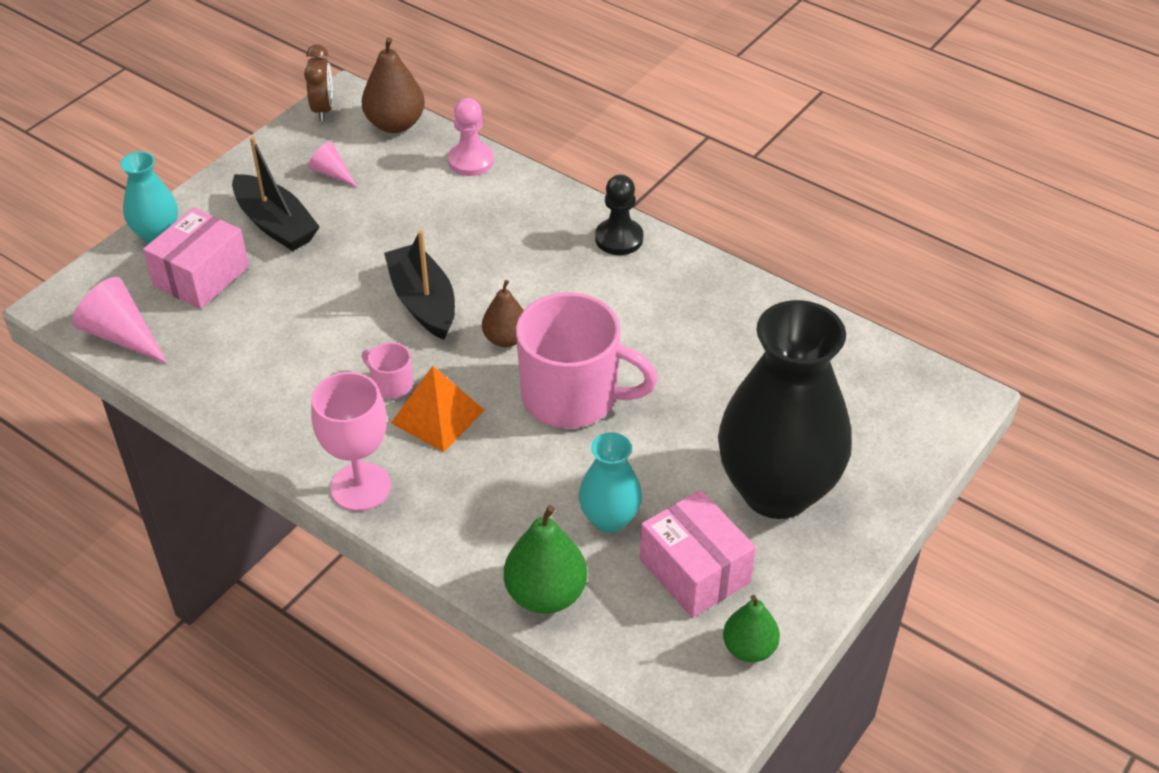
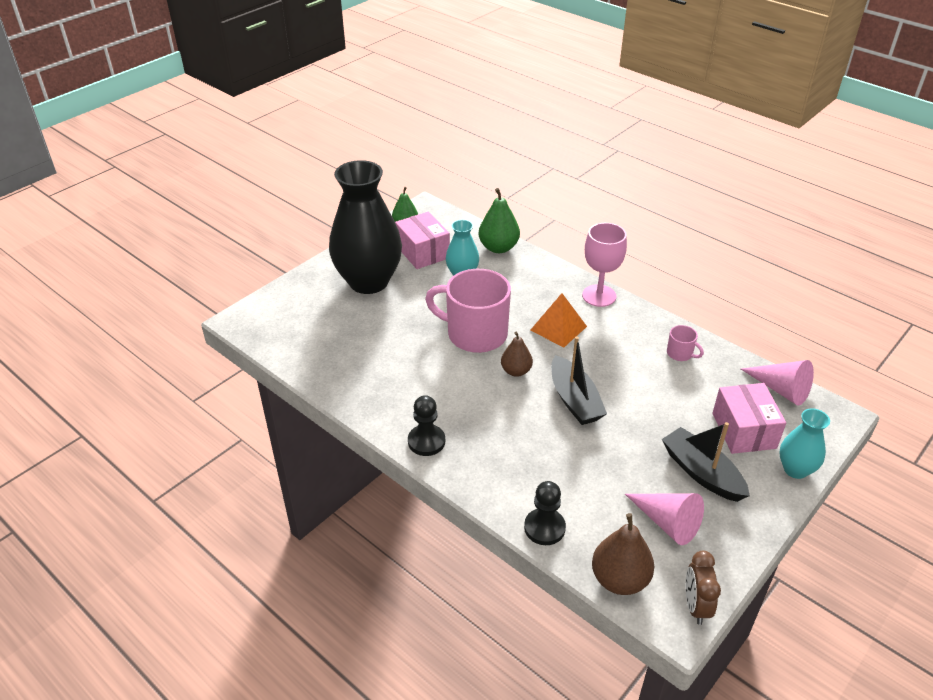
camera: 175 degrees left, 5 degrees down
(201, 276) = (744, 430): pink box -> pink box turned 45 degrees counterclockwise
(332, 173) = (667, 522): pink cone -> pink cone, size x1.70
(391, 384) = (589, 347): pink mug -> pink mug (680, 353)
(471, 161) = (544, 528): pink pawn -> black pawn

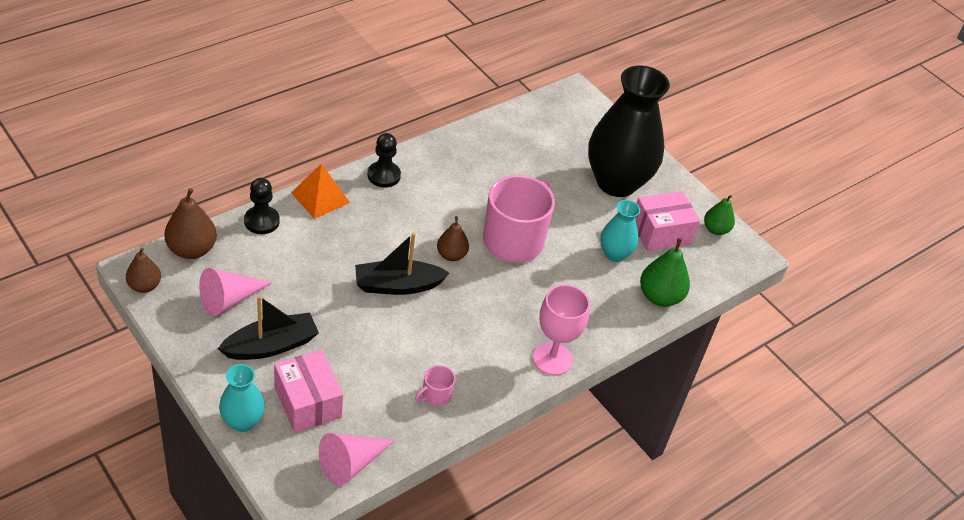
camera: 95 degrees right, 5 degrees up
(558, 328) = (506, 306): orange pyramid -> orange pyramid (320, 197)
(695, 606) = (144, 286): brown clock -> brown pear
(744, 430) = (307, 402): pink box -> pink box turned 60 degrees clockwise

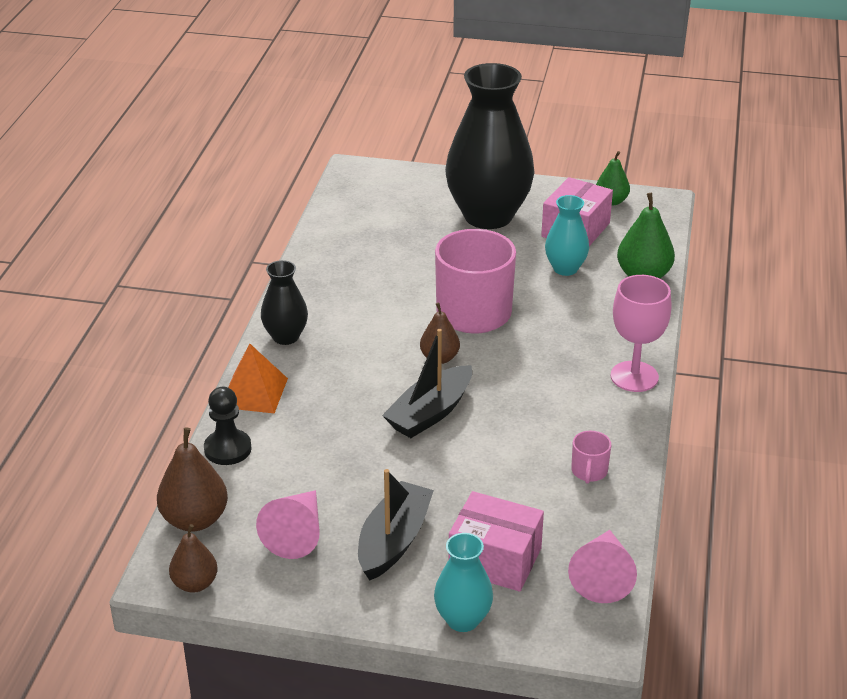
camera: 35 degrees left, 10 degrees down
(384, 175) = (285, 337): black pawn -> black vase

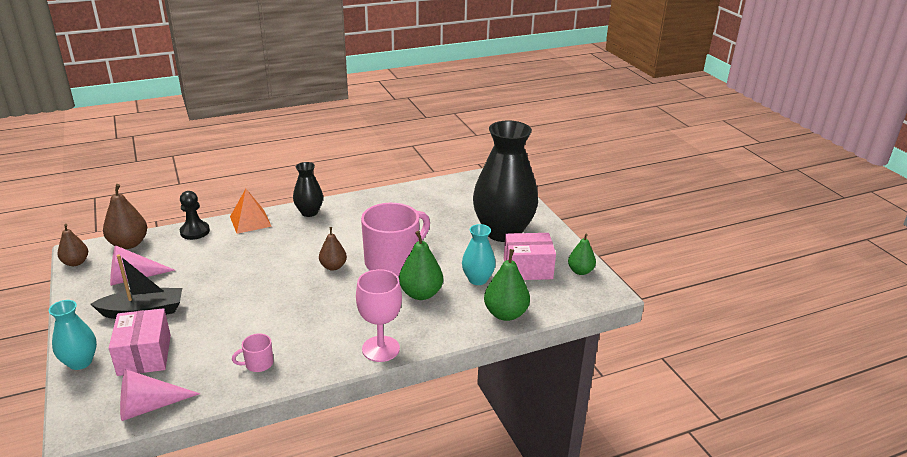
camera: 55 degrees right, 5 degrees down
(430, 413) = (275, 282): black boat -> none
(557, 315) = (421, 294): none -> green pear

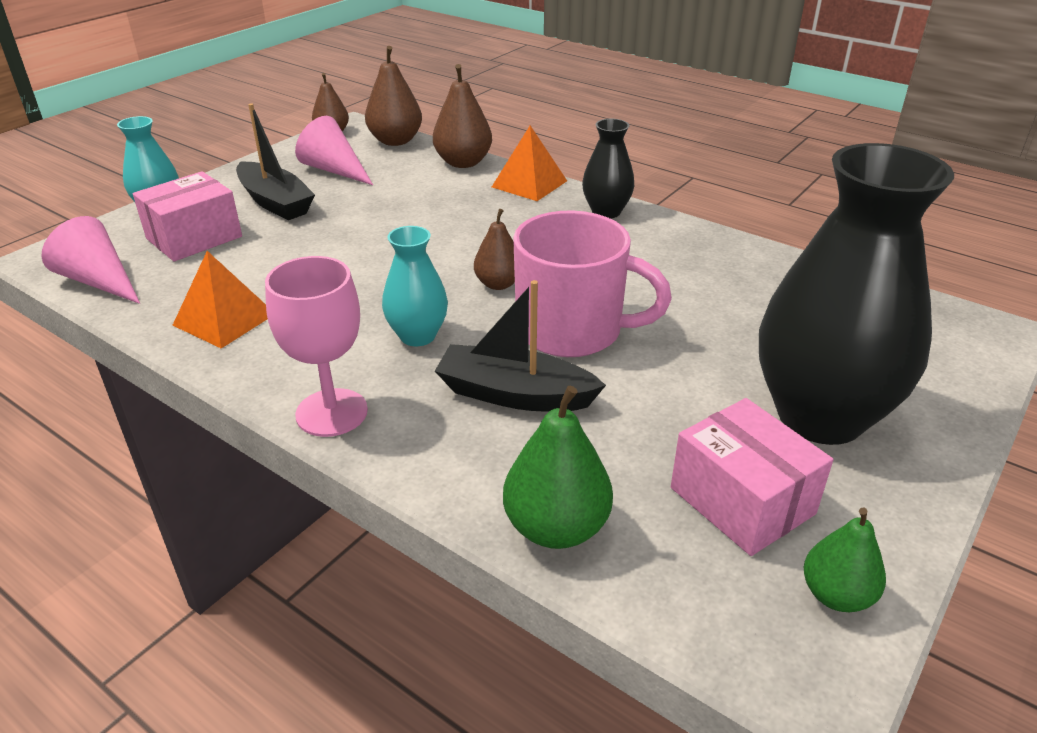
camera: 60 degrees right, 5 degrees up
(195, 231) = (463, 162): black pawn -> brown pear
(258, 364) = (224, 319): pink mug -> orange pyramid
(421, 294) = (515, 394): green pear -> black boat
(477, 279) = (627, 444): turquoise vase -> turquoise vase (417, 336)

